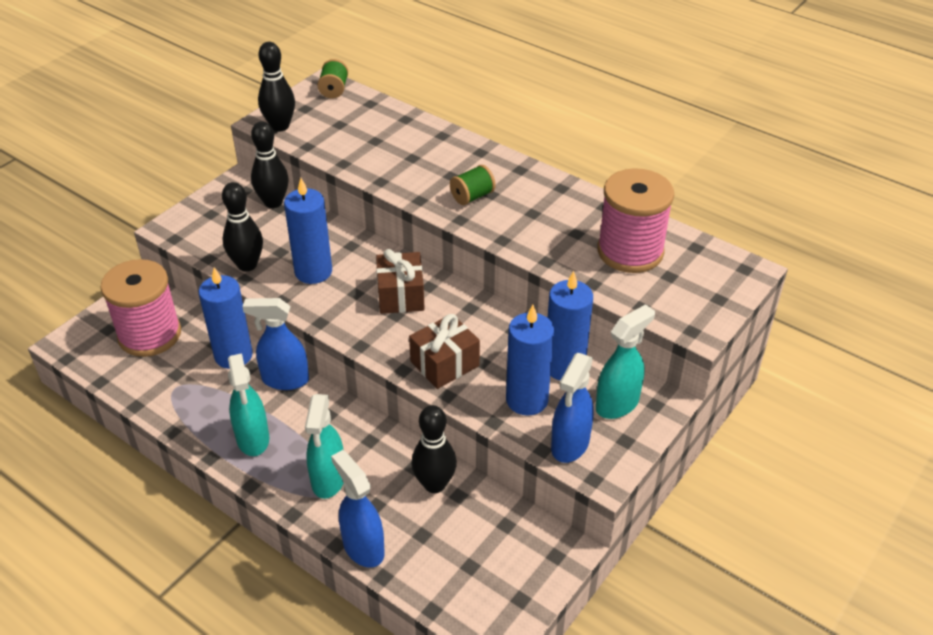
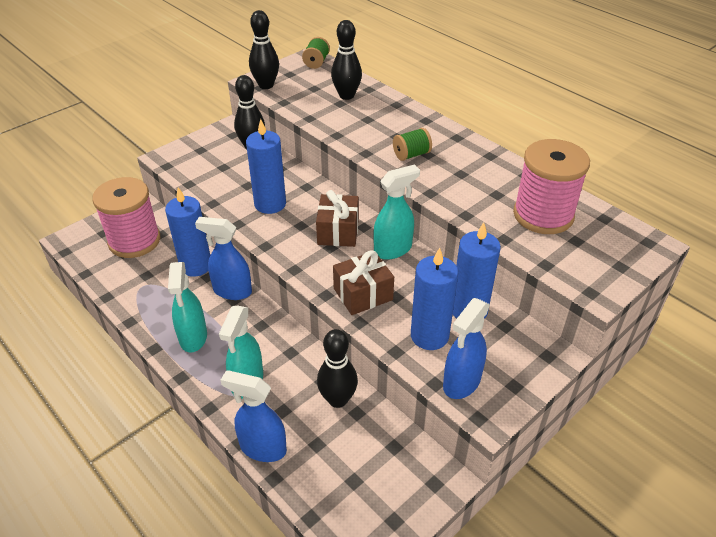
camera: 10 degrees right, 0 degrees up
(247, 265) = (218, 192): black bowling pin -> black bowling pin (346, 96)
(363, 547) = (262, 448): blue spray bottle -> blue spray bottle turned 45 degrees counterclockwise
(617, 404) = (512, 350): turquoise spray bottle -> turquoise spray bottle (393, 249)

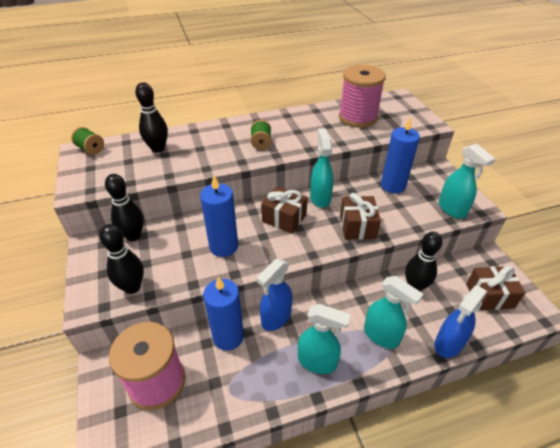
camera: 65 degrees left, 0 degrees up
(266, 85) = (92, 185): black bowling pin -> black bowling pin (132, 287)
(365, 486) = (489, 296): none -> brown gift
(429, 336) = (409, 209): blue candle -> none
(461, 382) = (452, 209): blue spray bottle -> turquoise spray bottle

